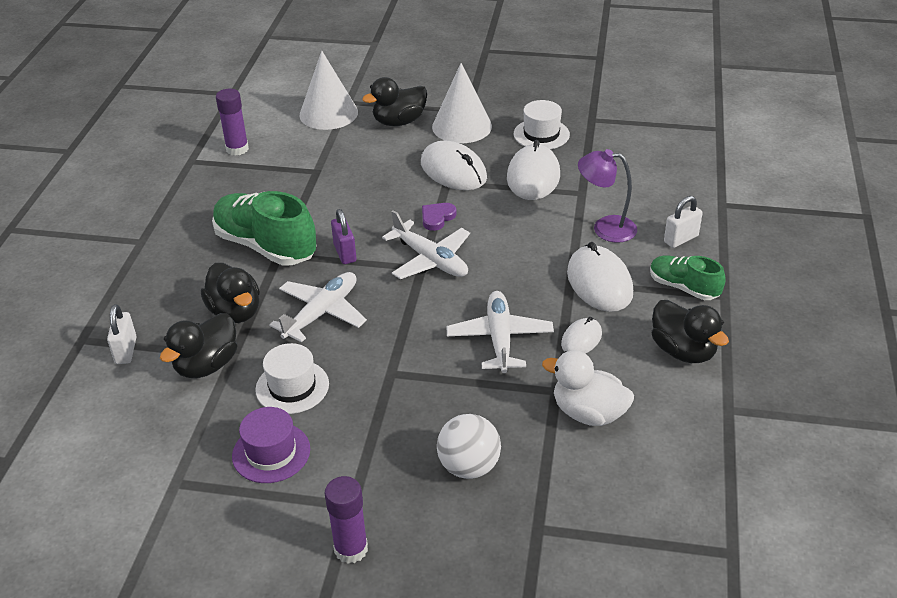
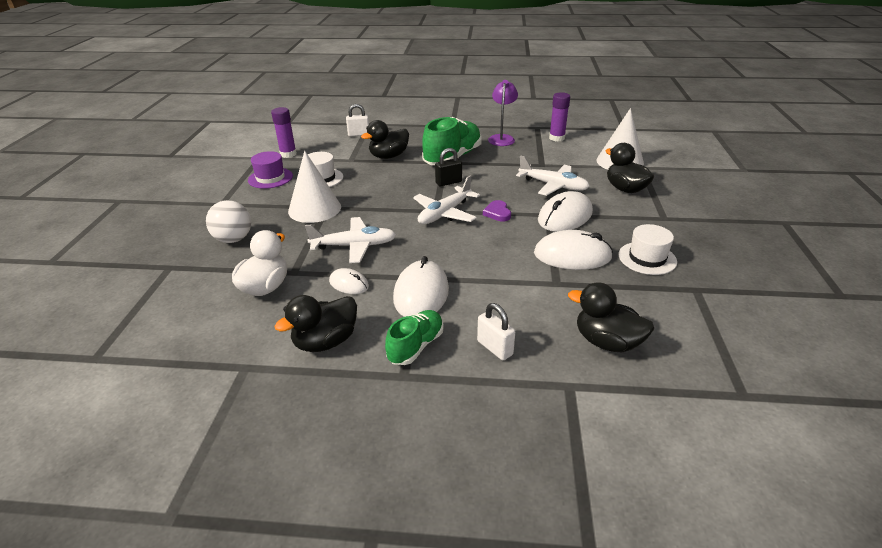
camera: 85 degrees right, 5 degrees down
(207, 365) = (344, 154): black duck -> black duck (607, 342)
(322, 313) = (386, 180): white plane -> white plane (553, 185)
(345, 253) = (448, 182): purple padlock -> black padlock
(351, 549) = (189, 206): purple glue stick -> purple glue stick (288, 154)
(437, 218) = (497, 213): purple heart -> purple heart turned 135 degrees counterclockwise
(462, 126) = (635, 216): white cone -> white cone (314, 209)
(599, 282) = (421, 293): white mouse -> white mouse turned 60 degrees counterclockwise
(605, 228) = (503, 297): purple lamp -> purple lamp (502, 138)

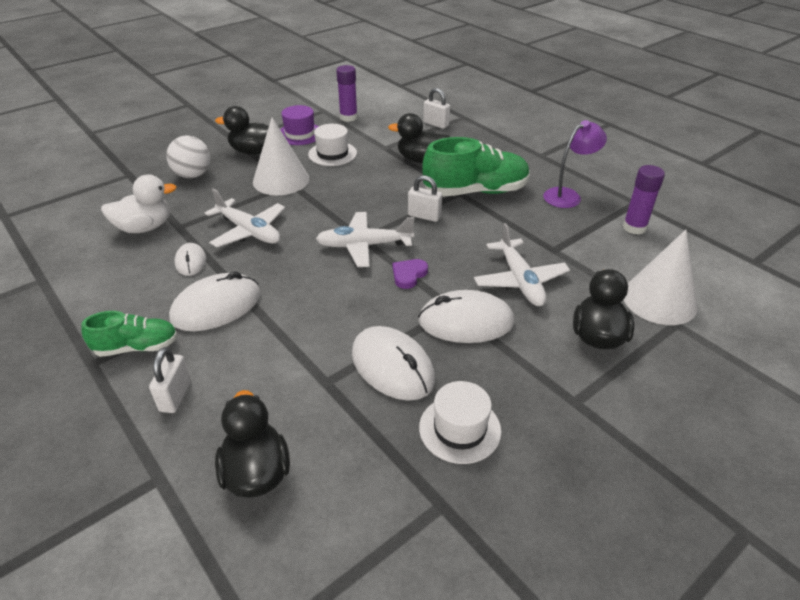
camera: 45 degrees right, 5 degrees up
(325, 341) = (102, 297): black duck -> black duck (253, 152)
(448, 182) = (424, 216): black padlock -> white padlock

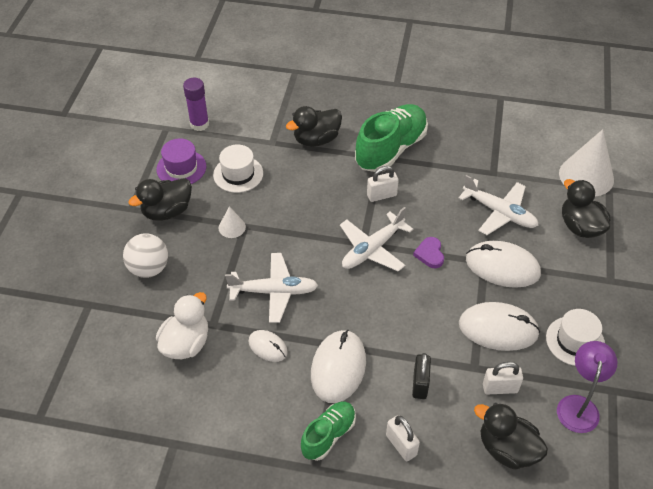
camera: 40 degrees left, 10 degrees up
(260, 362) = (420, 384): none -> black padlock
(281, 180) = (232, 227): white cone -> white cone, size x0.48
(436, 124) = (282, 92): white padlock -> white padlock (500, 388)
(466, 321) = (502, 266): white mouse -> white mouse turned 60 degrees clockwise
(568, 195) = (454, 116): purple lamp -> purple lamp (578, 405)
(634, 227) = (520, 122): purple glue stick -> none

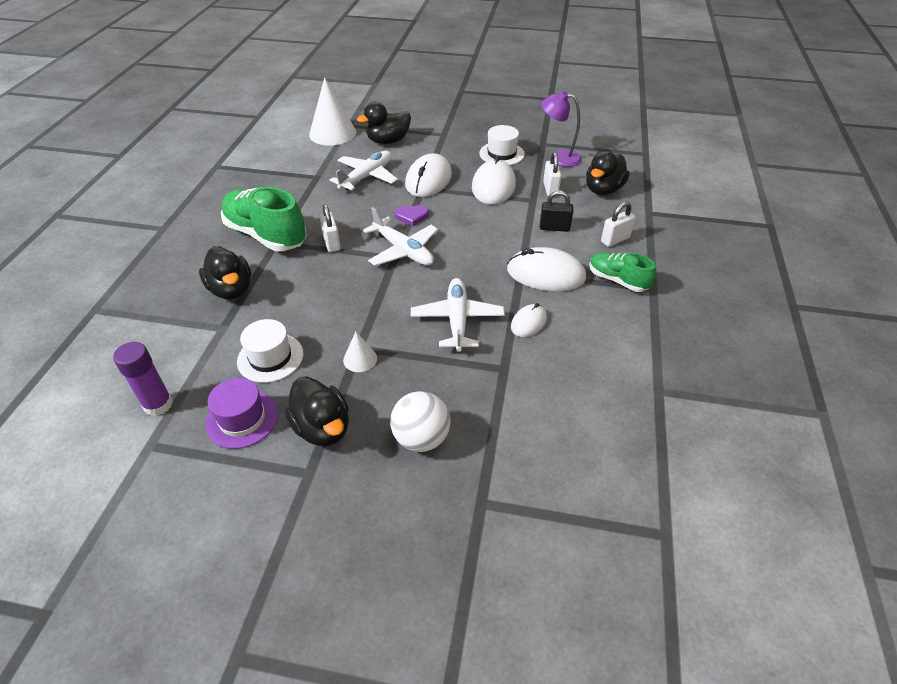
camera: 90 degrees left, 5 degrees down
(186, 343) = (532, 390): white duck -> none

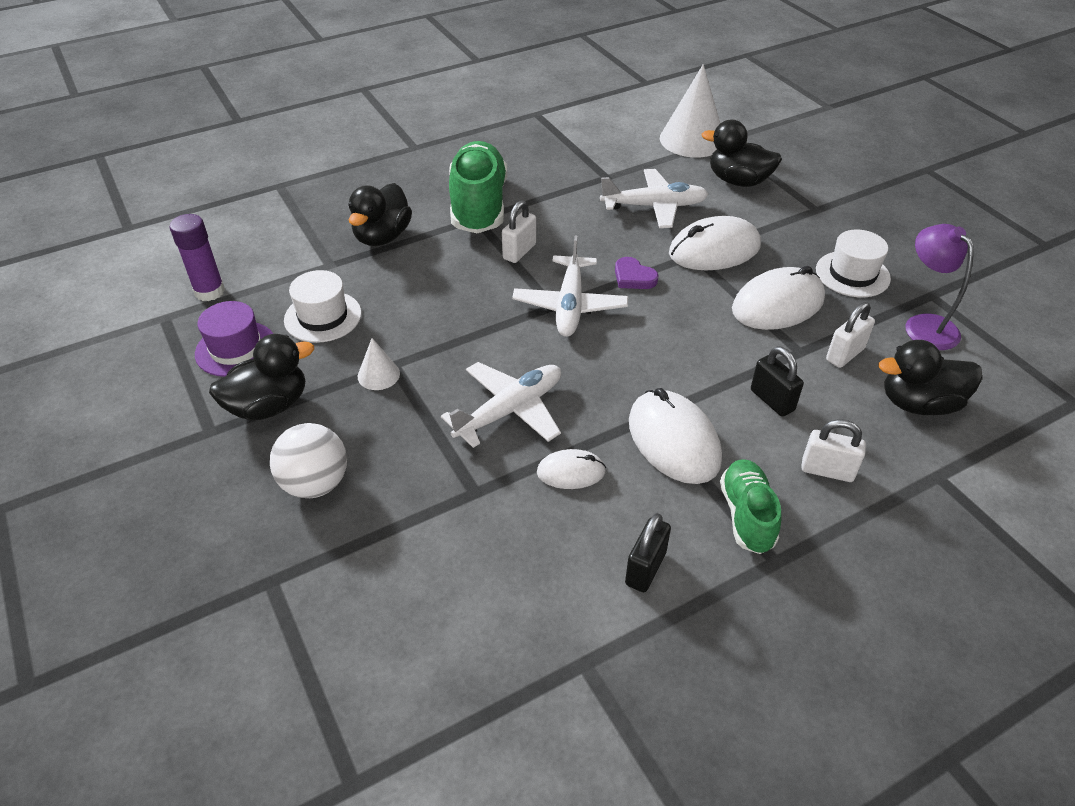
camera: 50 degrees right, 0 degrees up
(322, 428) = (269, 406): black duck -> black duck turned 135 degrees counterclockwise
(619, 334) = (645, 568): none -> black padlock

